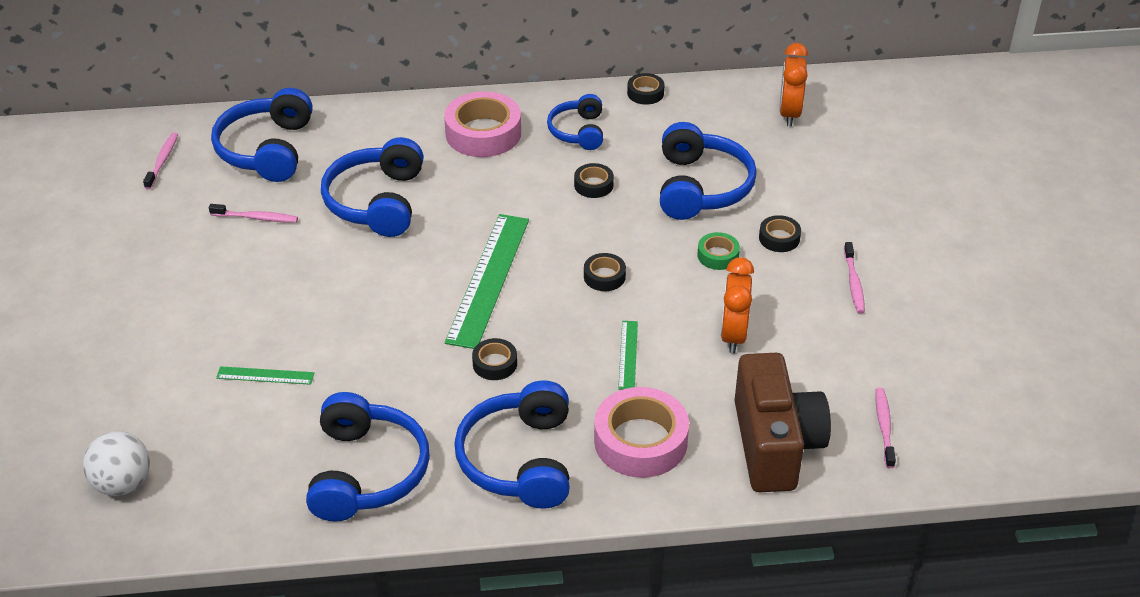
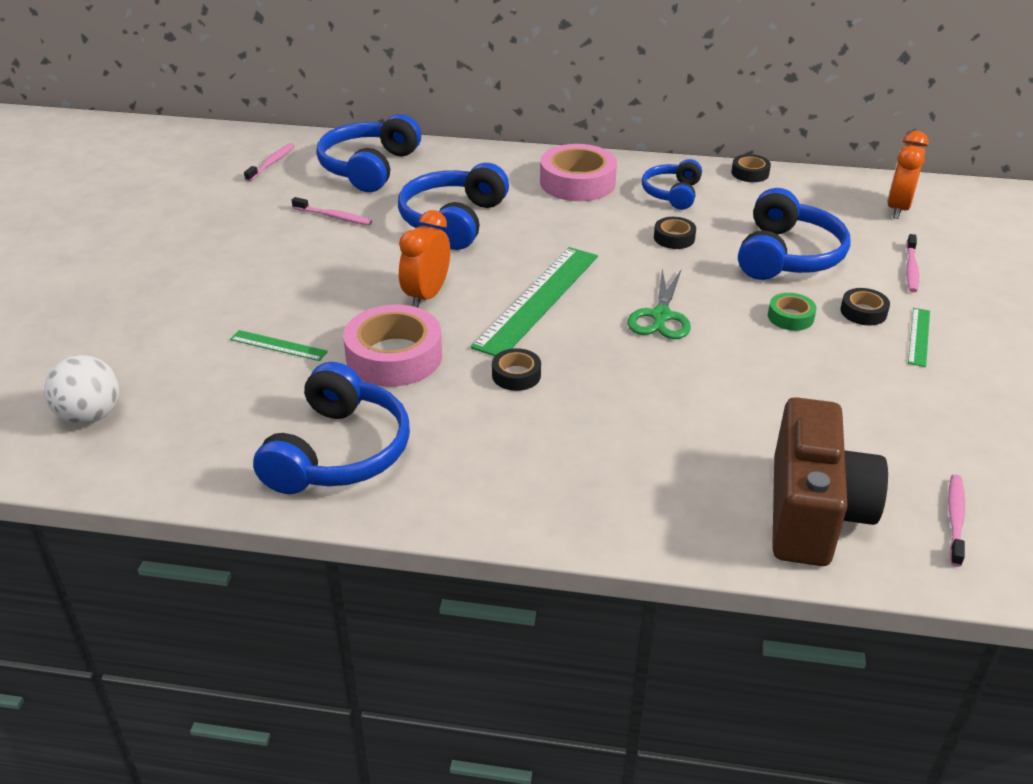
camera: 15 degrees right, 5 degrees down
(519, 460) = (509, 472): blue headphones -> none
(604, 276) = (660, 316): black tape -> green scissors
(628, 355) = (664, 391): green ruler -> green ruler (919, 336)
(640, 441) = (653, 478): pink tape -> pink tape (394, 356)
(733, 335) = (789, 393): orange clock -> orange clock (426, 295)
(854, 283) = (942, 366): pink toothbrush -> pink toothbrush (911, 269)

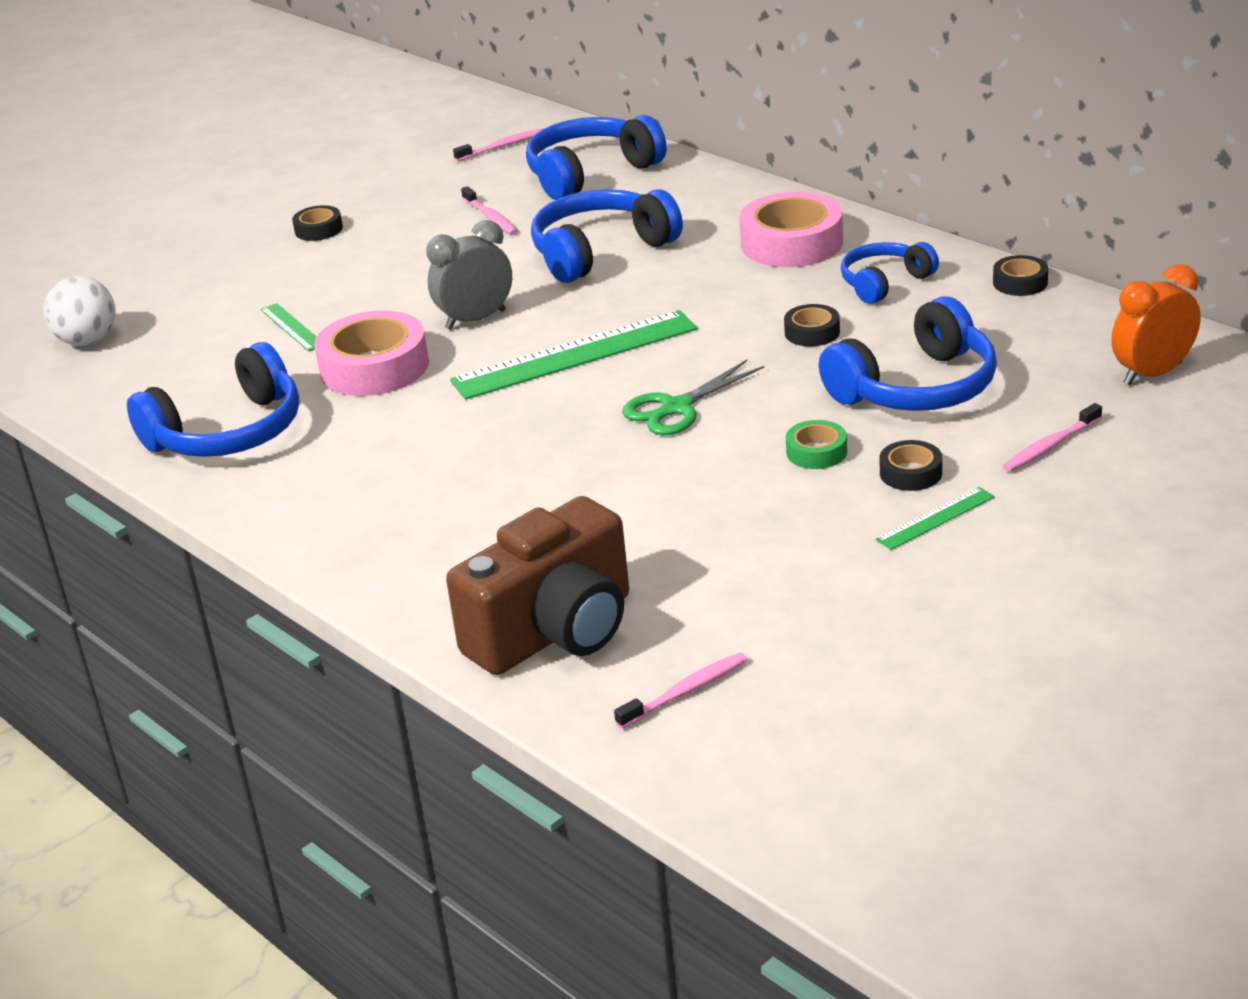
camera: 40 degrees right, 5 degrees down
(426, 295) = (475, 320): orange clock -> grey clock
(516, 375) = (458, 418): black tape -> black tape (318, 229)

